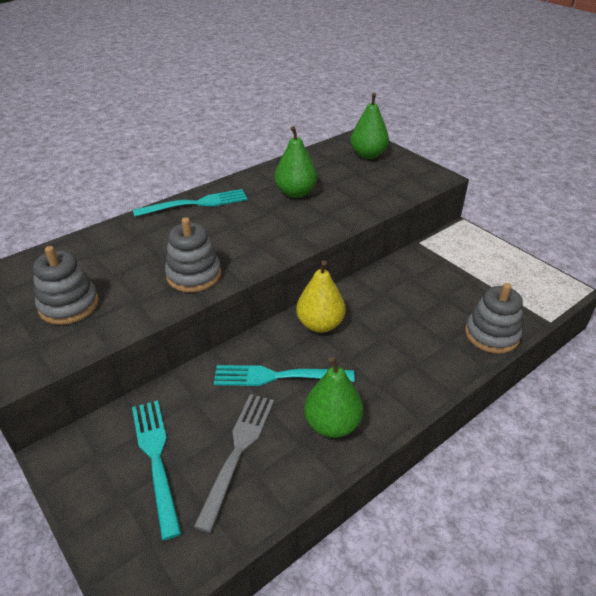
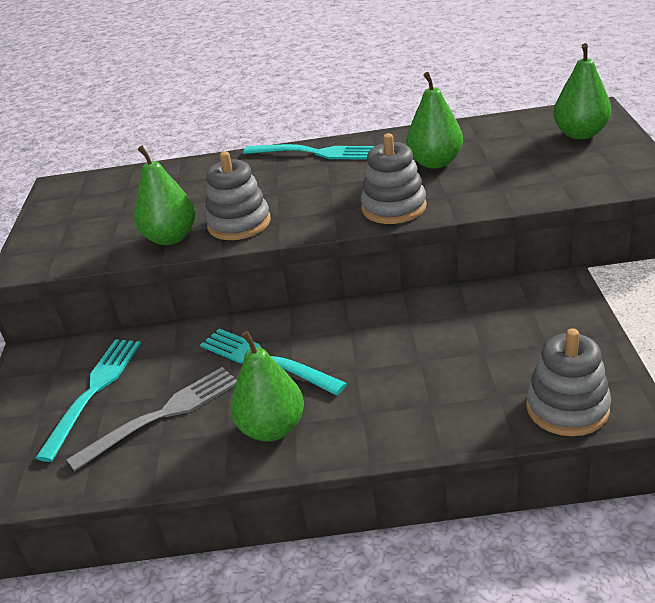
camera: 40 degrees right, 5 degrees down
(69, 305) = (112, 222): grey stacking toy -> grey stacking toy (394, 207)
(144, 303) = (171, 238): none -> green pear
(320, 324) = (362, 324): yellow pear -> none

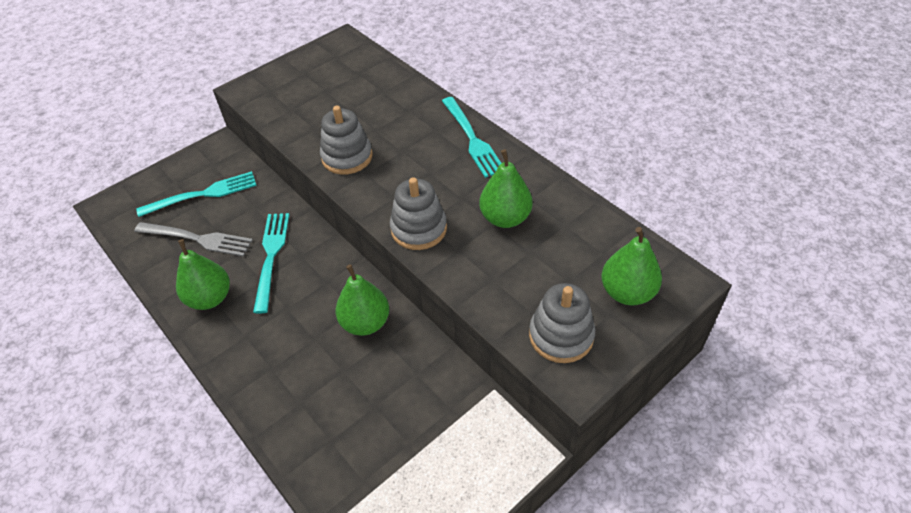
camera: 50 degrees right, 15 degrees up
(171, 238) = (310, 134): green pear -> green pear (365, 322)
(567, 408) = (306, 451): grey stacking toy -> grey stacking toy (561, 335)

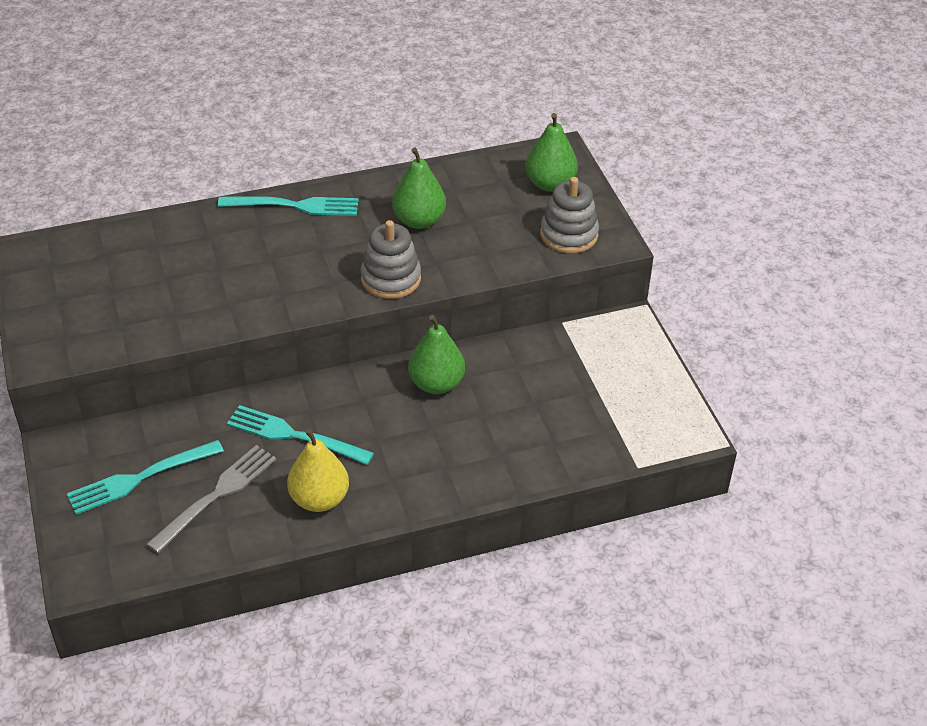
camera: 70 degrees left, 5 degrees down
(202, 194) = (140, 478): turquoise fork -> turquoise fork turned 120 degrees counterclockwise
(210, 298) = (319, 499): green pear -> yellow pear
(347, 157) = (245, 300): grey stacking toy -> none

